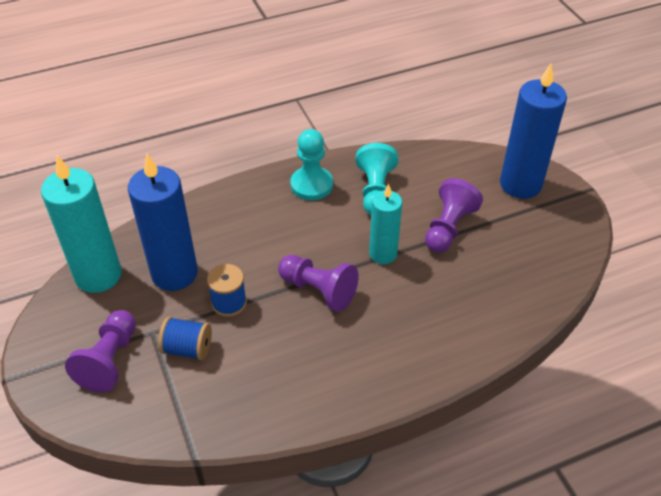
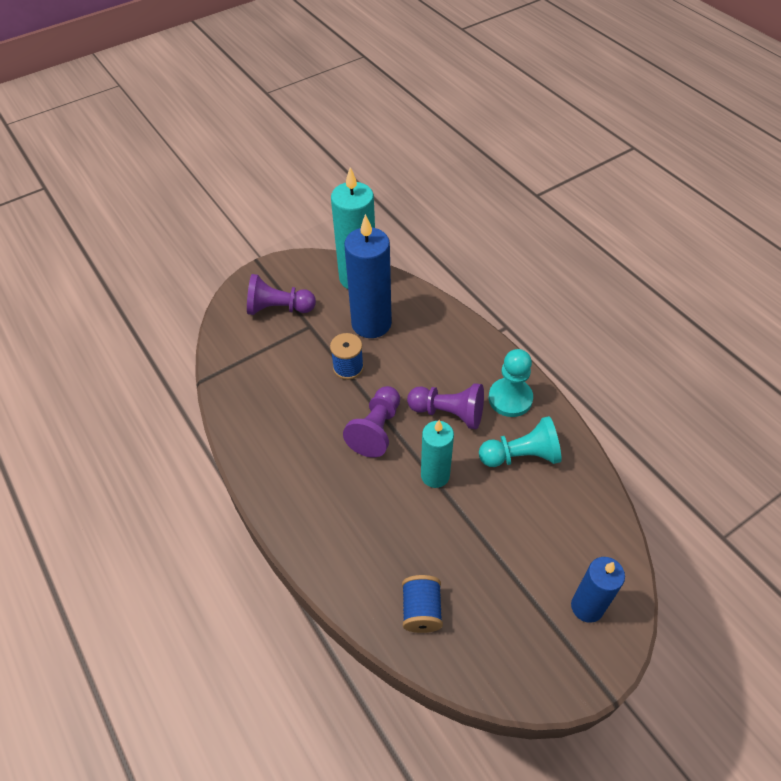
camera: 80 degrees right, 5 degrees up
(188, 348) = (297, 352): blue spool -> blue spool (421, 610)
(448, 228) = (489, 533): purple pawn -> purple pawn (448, 413)
(520, 184) = (587, 607): blue candle -> blue candle, size x0.62

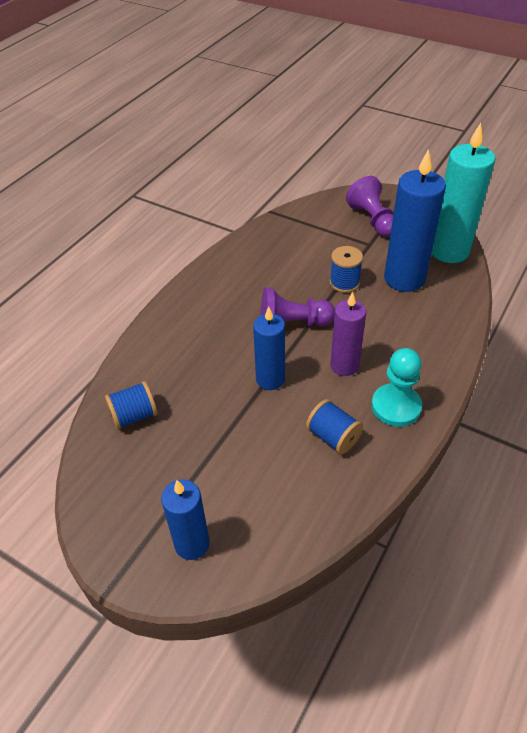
camera: 65 degrees right, 5 degrees down
(435, 475) = (270, 379): turquoise candle -> blue candle
(448, 413) = (344, 365): purple pawn -> purple candle
(521, 456) = (333, 437): turquoise pawn -> blue spool

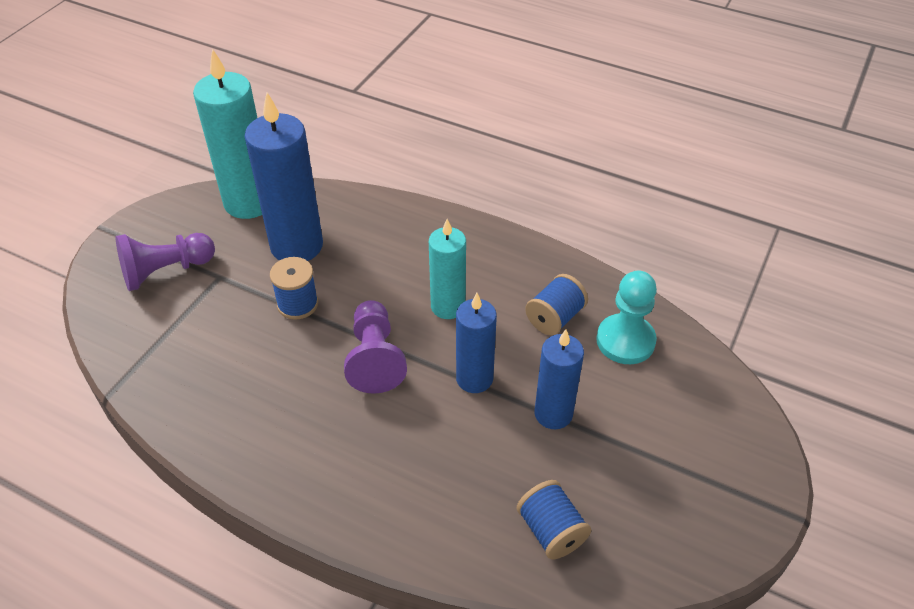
camera: 95 degrees left, 0 degrees up
(192, 544) = (718, 439): blue candle -> blue candle (553, 414)
(344, 365) = (448, 306): purple candle -> turquoise candle
(396, 406) = (506, 265): turquoise pawn -> turquoise pawn (625, 341)

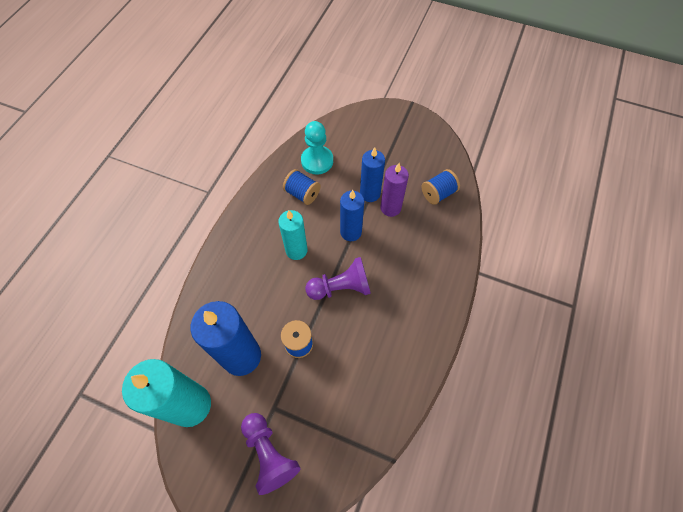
camera: 95 degrees left, 15 degrees up
(520, 443) = (390, 208): none -> purple candle

